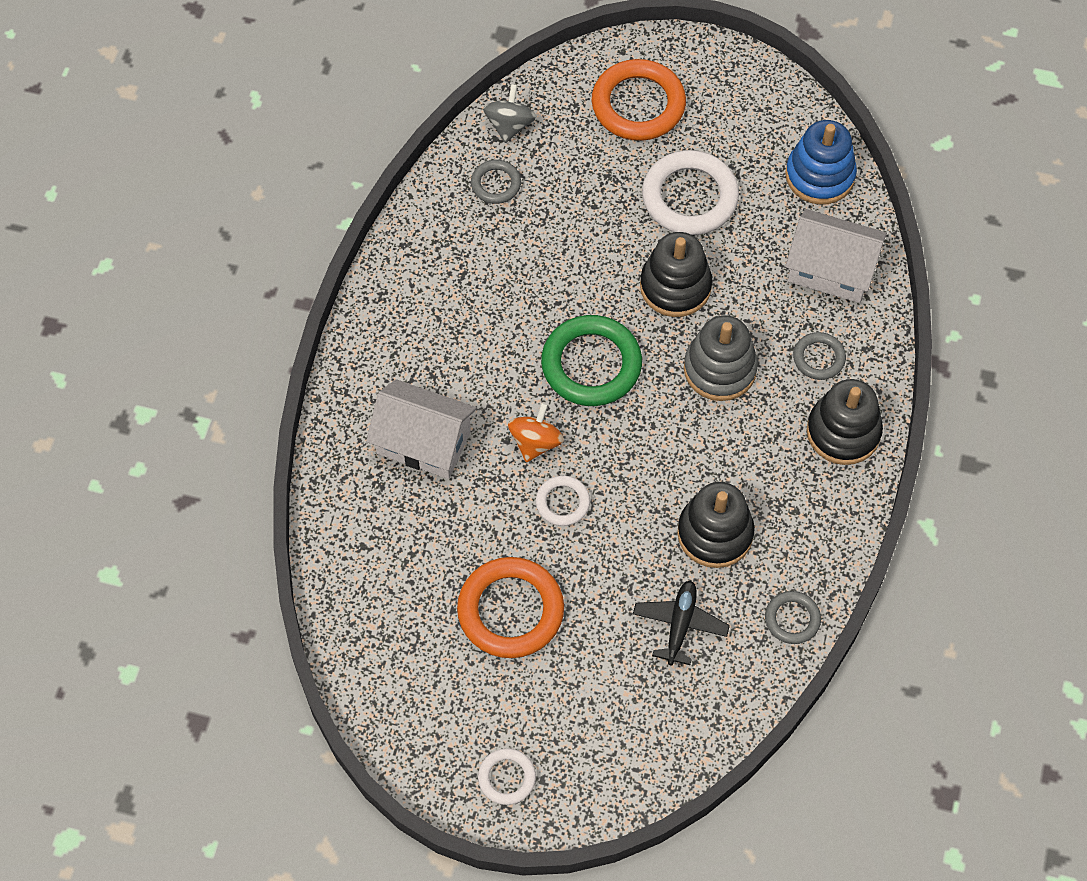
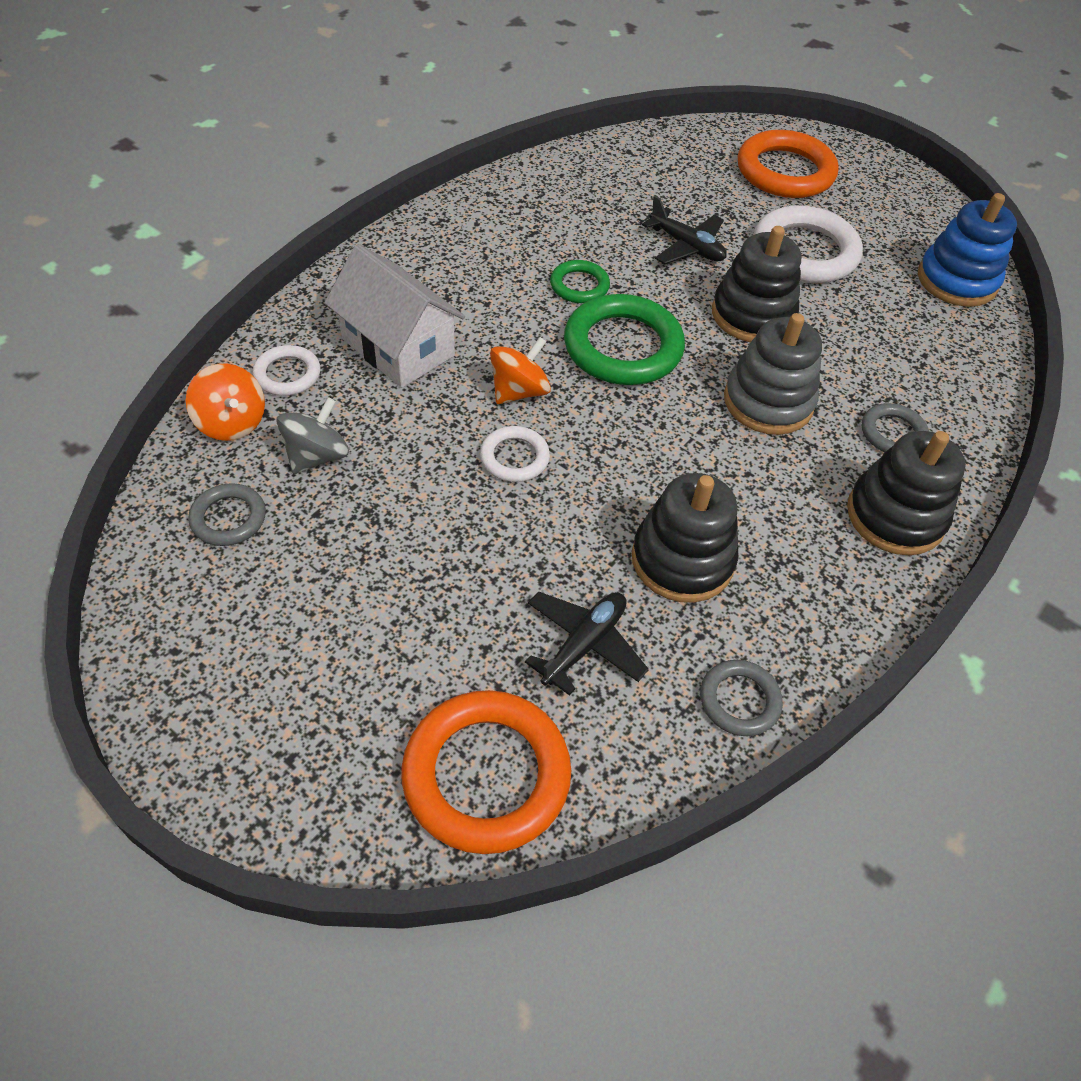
camera: 20 degrees right, 10 degrees down
(346, 565) = (232, 423): none -> orange spinning top
(496, 184) = (609, 181): grey ring -> grey ring (228, 518)
(507, 778) = (246, 734): white ring -> white ring (287, 374)
(510, 125) = (649, 147): grey spinning top -> grey spinning top (317, 456)
(510, 610) = (383, 541): orange ring -> orange ring (486, 775)
(528, 316) = (579, 286): none -> green ring
(593, 234) = (686, 246): none -> black plane
(831, 270) = (939, 360): white house -> none

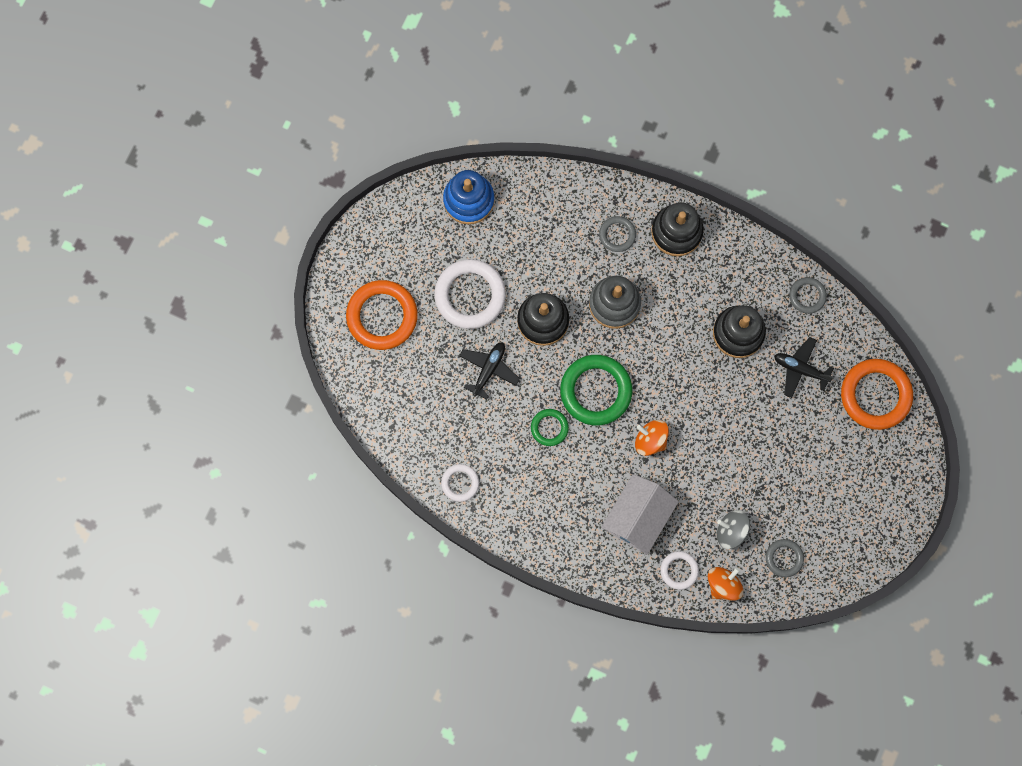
camera: 100 degrees left, 25 degrees up
(514, 458) = (699, 430): white ring -> white ring (460, 483)

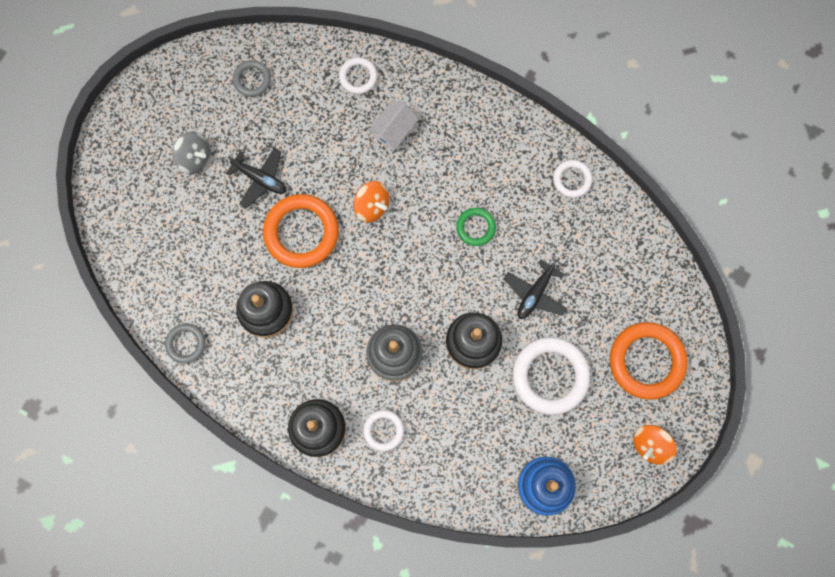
camera: 175 degrees left, 0 degrees up
(596, 391) = (423, 261): green ring -> none
(617, 235) = (383, 430): grey ring -> white ring
(638, 517) = (393, 130): white house -> white house, size x0.62
(723, 585) = (316, 60): orange spinning top -> orange spinning top (650, 445)
(731, 531) = (301, 109): grey spinning top -> grey spinning top (195, 158)
(800, 369) = (205, 266): black plane -> black plane (260, 179)
(875, 395) = (132, 232): orange ring -> orange ring (301, 232)

